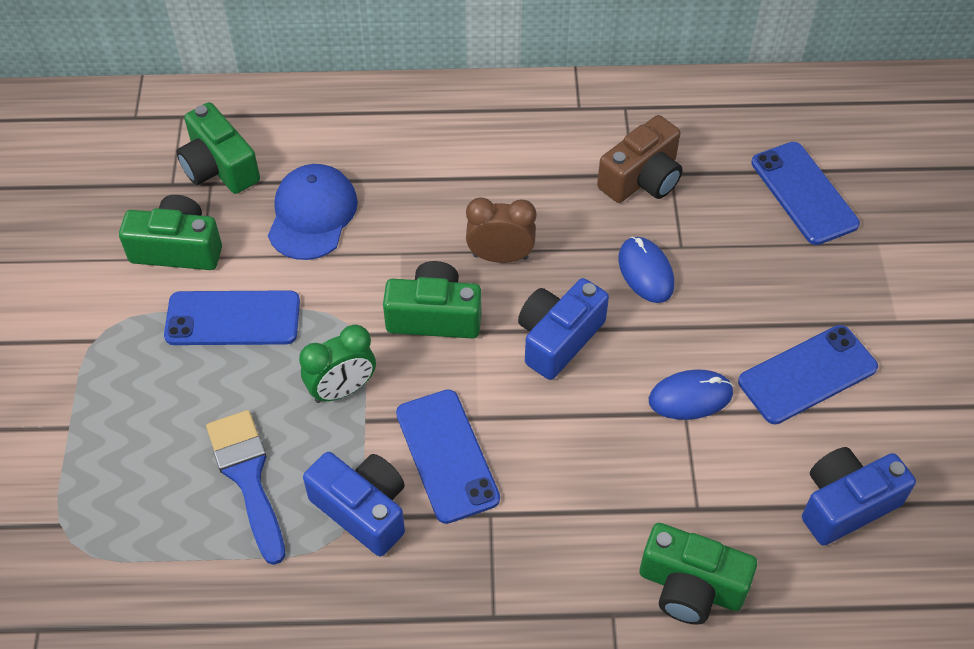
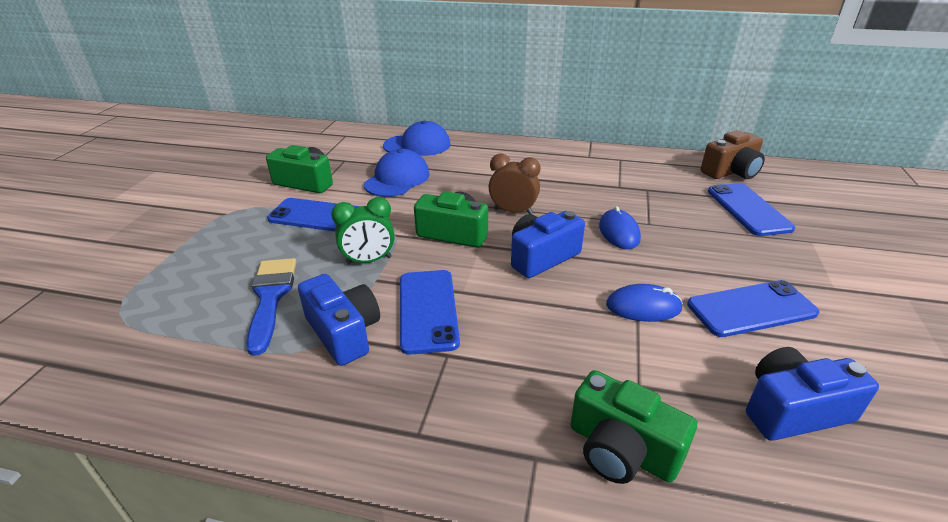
camera: 15 degrees right, 20 degrees down
(219, 167) = (353, 155): green camera -> none
(310, 123) = (417, 145): none -> blue cap
(642, 179) = (625, 189): brown camera -> brown camera (731, 172)

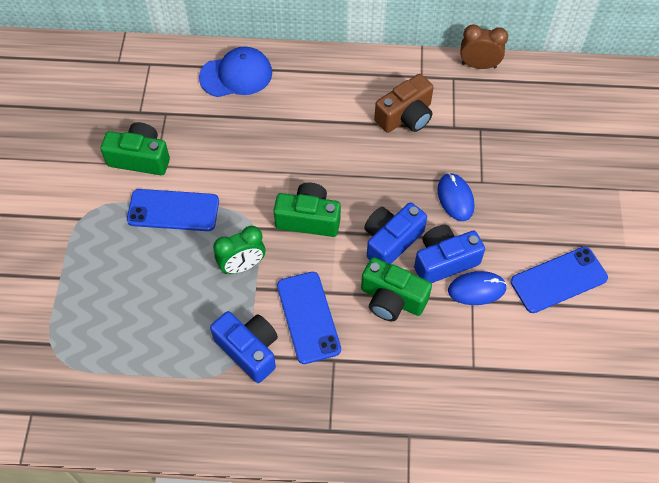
camera: 10 degrees left, 25 degrees up
(271, 298) = (175, 322): blue brush -> none
(397, 179) = (232, 140): blue cap -> none
(513, 211) = (357, 180): brown clock -> brown clock (479, 65)
(621, 450) = (463, 421): green camera -> green camera (392, 299)
(731, 172) = (562, 88): brown camera -> brown camera (406, 116)
(748, 209) = (571, 149): blue phone -> none
(793, 410) = (574, 373): blue camera -> blue camera (444, 261)

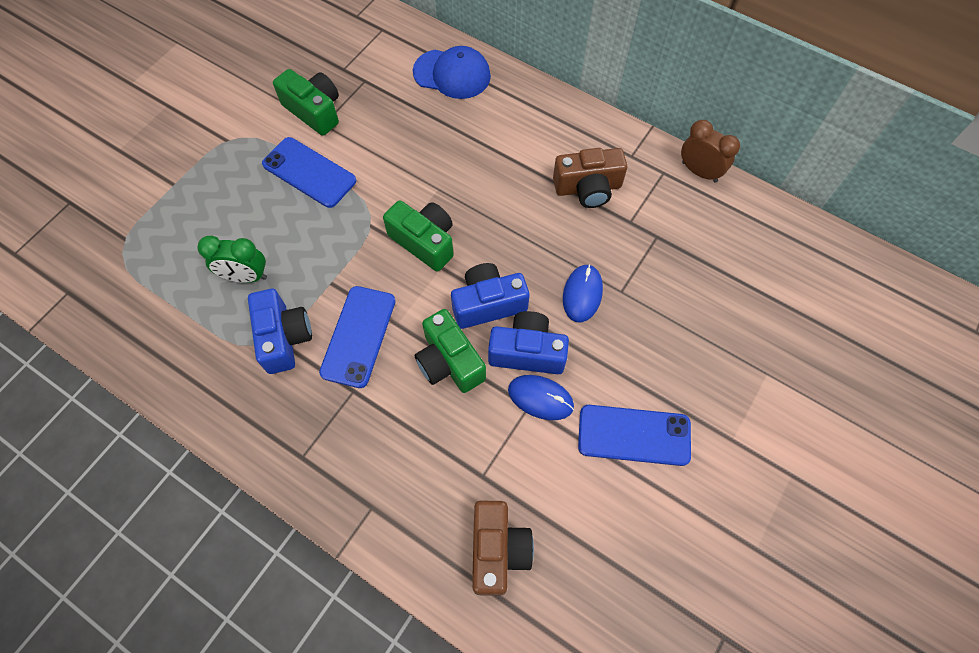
camera: 30 degrees right, 5 degrees up
(242, 266) = (333, 255): green clock -> green clock (246, 276)
(520, 412) = (498, 550): none -> brown camera

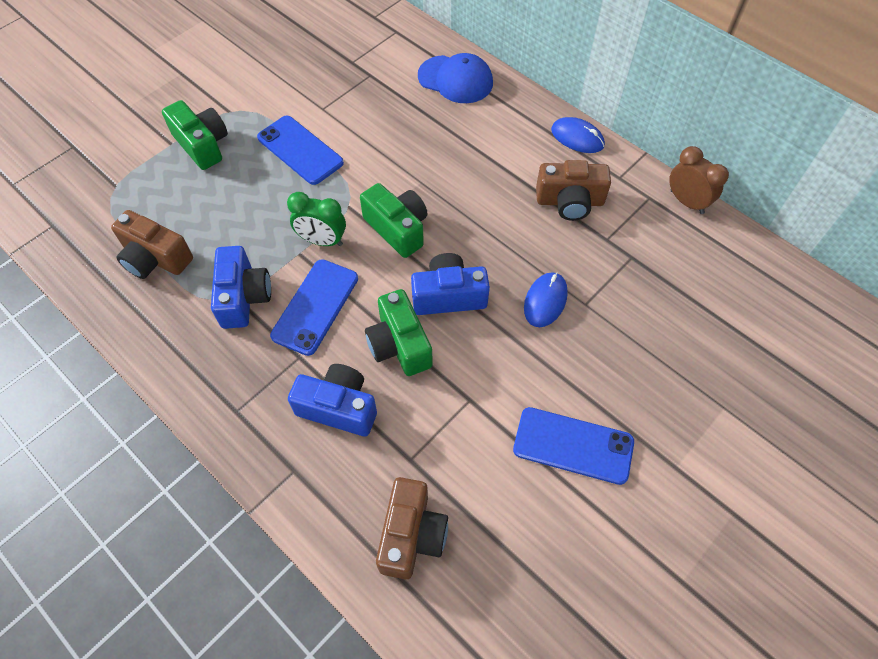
camera: 10 degrees right, 5 degrees down
(184, 311) = (155, 258): none -> brown camera
(246, 276) = (220, 236): green clock -> green clock (322, 241)
(314, 111) = (317, 96): green camera -> green camera (202, 145)
(527, 352) = (479, 347): blue camera -> blue camera (338, 407)
(540, 398) = (484, 394): blue mouse -> blue mouse (577, 137)

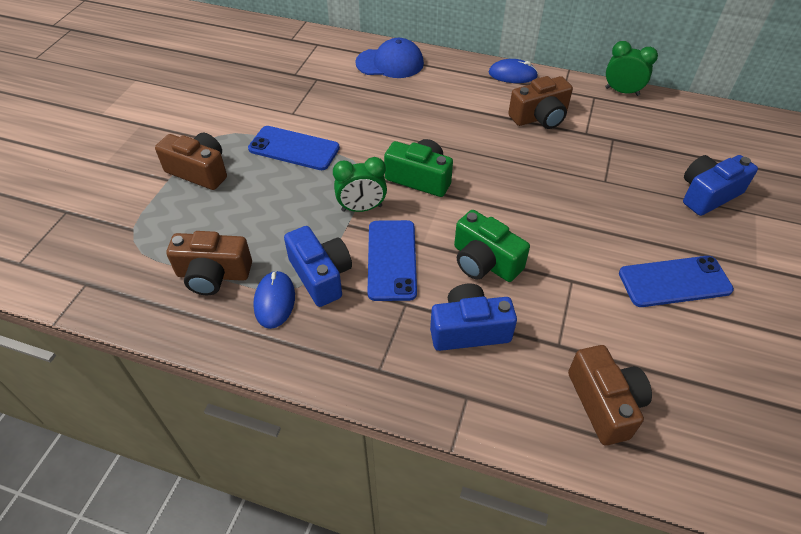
camera: 25 degrees left, 10 degrees down
(202, 145) = (199, 171): green camera -> brown camera
(448, 296) = (497, 212): blue camera -> blue camera (708, 194)
(545, 301) = (574, 189): blue mouse -> blue mouse (274, 301)
(686, 202) = (622, 91): brown clock -> green clock

